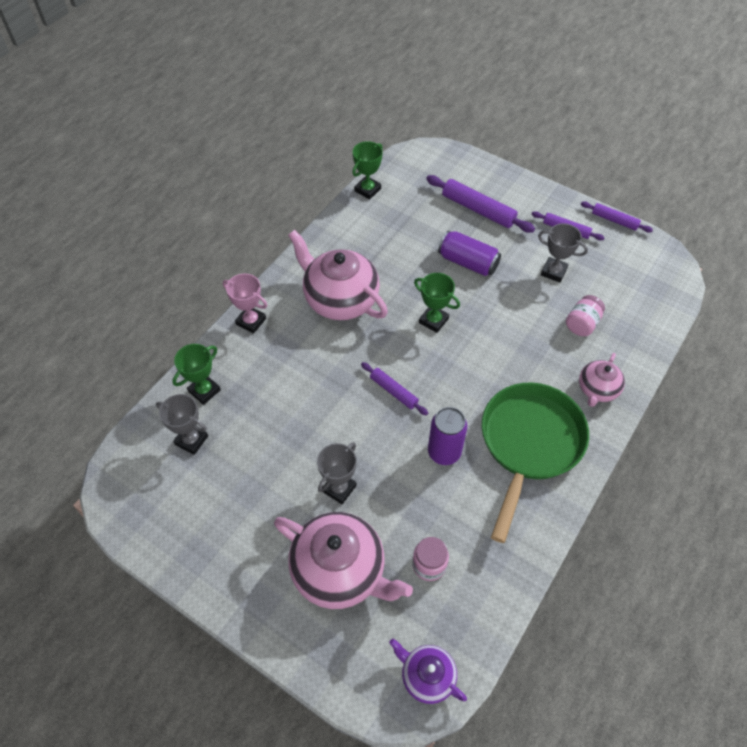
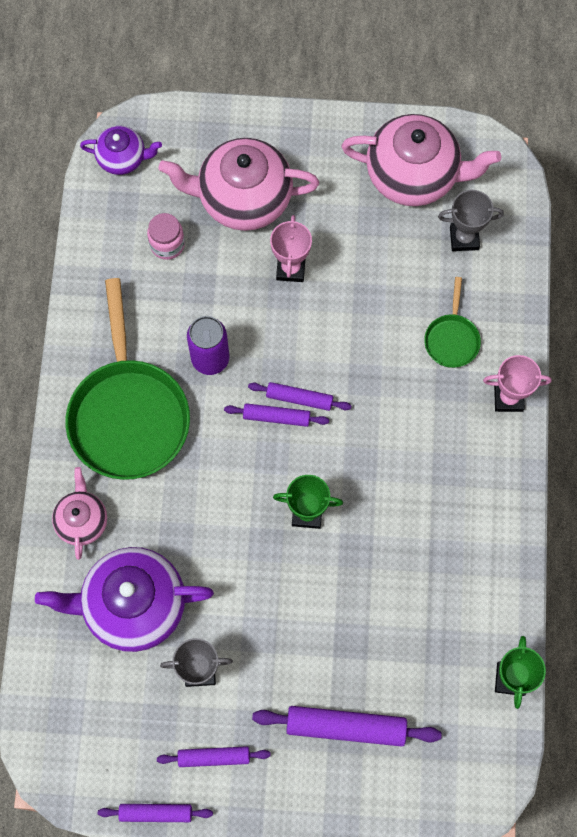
camera: 150 degrees right, 15 degrees up
(204, 391) = (493, 293): green trophy -> none
(258, 375) = (451, 339): none -> green pan
(339, 488) = (290, 269): grey trophy -> pink trophy
(340, 299) = (430, 482): pink teapot -> pink teapot (414, 175)
(418, 388) = (276, 417): none -> purple rolling pin
(468, 262) = (312, 625): purple can -> none
(582, 324) = (133, 605): pink jar -> purple teapot

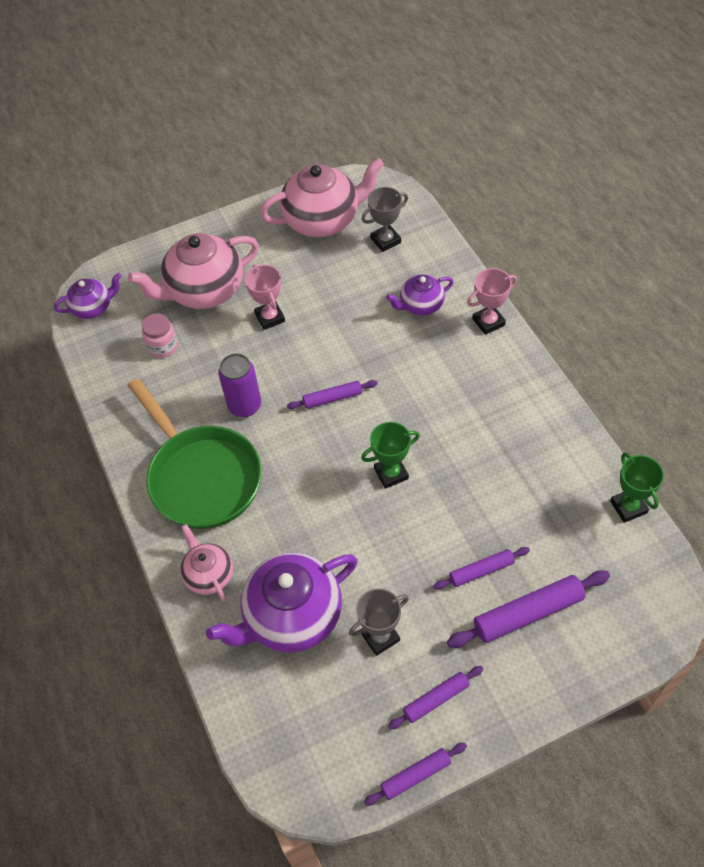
camera: 25 degrees left, 15 degrees down
(276, 417) = (323, 419): purple rolling pin -> purple rolling pin (481, 571)
(451, 339) = (420, 305): green pan -> purple teapot

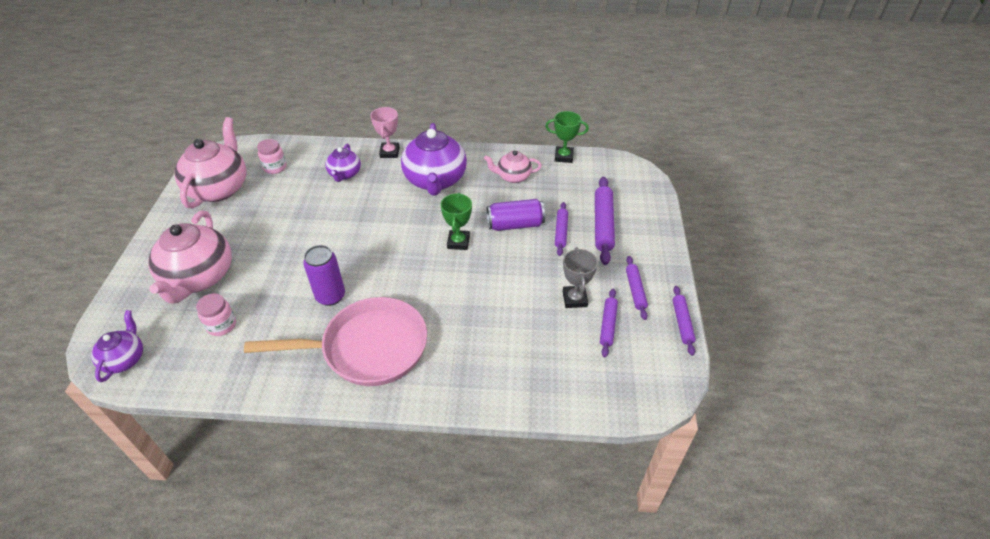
camera: 65 degrees left, 10 degrees down
(202, 477) = (368, 348): green pan -> pink pan
(209, 574) = (457, 378): pink teapot -> pink teapot (513, 177)
(270, 317) = (269, 250): pink trophy -> none
(292, 616) = (528, 341): purple teapot -> purple teapot (435, 180)
(332, 398) = (373, 246): purple rolling pin -> purple rolling pin (608, 325)
(385, 240) = (275, 167): grey trophy -> pink jar
(459, 515) = (515, 224): none -> purple can

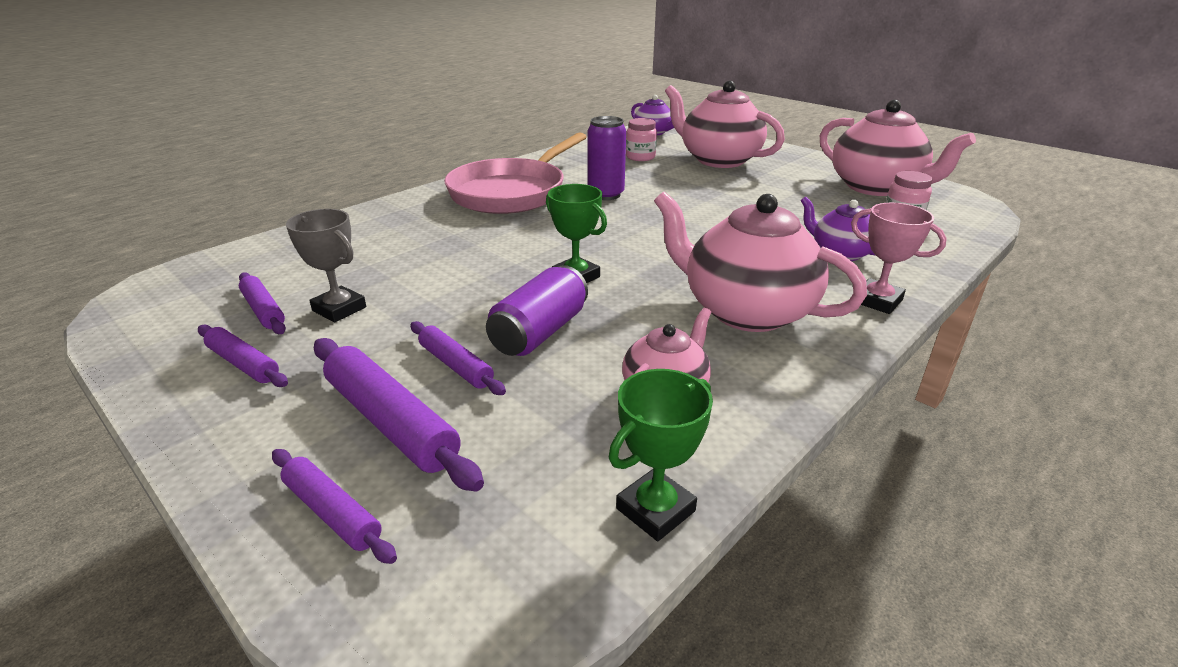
camera: 130 degrees right, 15 degrees down
(435, 180) = (745, 311): purple teapot -> pink teapot
(682, 323) = (129, 368): purple rolling pin -> purple rolling pin (332, 512)

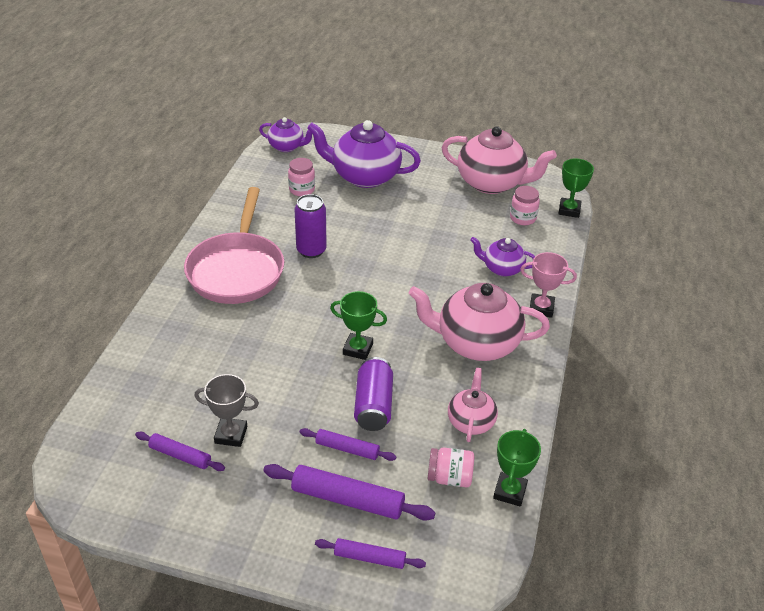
camera: 30 degrees left, 10 degrees up
(244, 363) = (219, 499): purple rolling pin -> none
(568, 450) = (449, 478): none -> pink jar
(718, 160) = (364, 176): pink teapot -> purple teapot
(979, 225) = (569, 210): none -> green trophy

